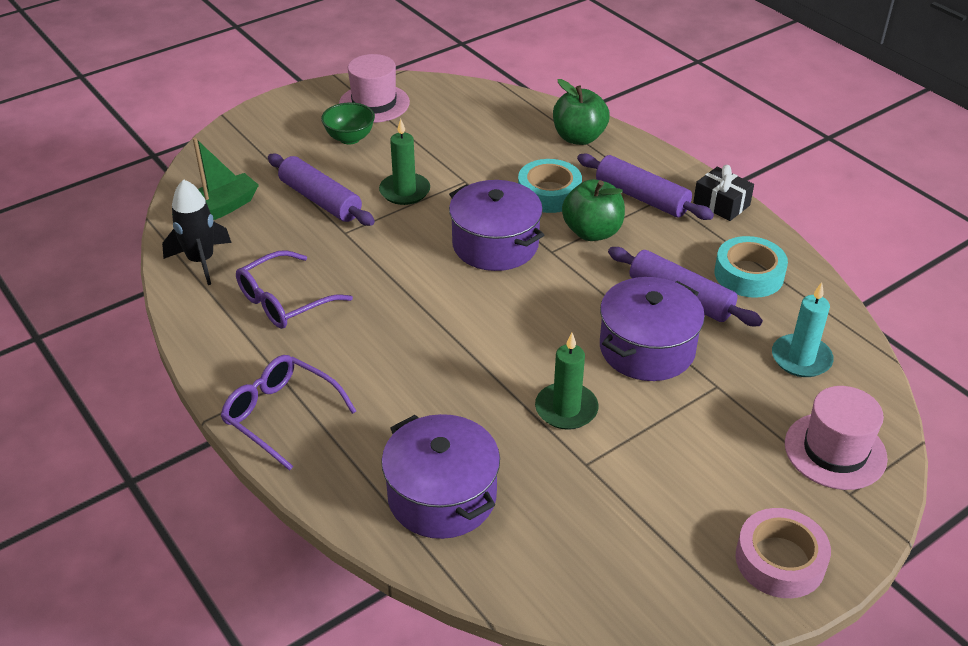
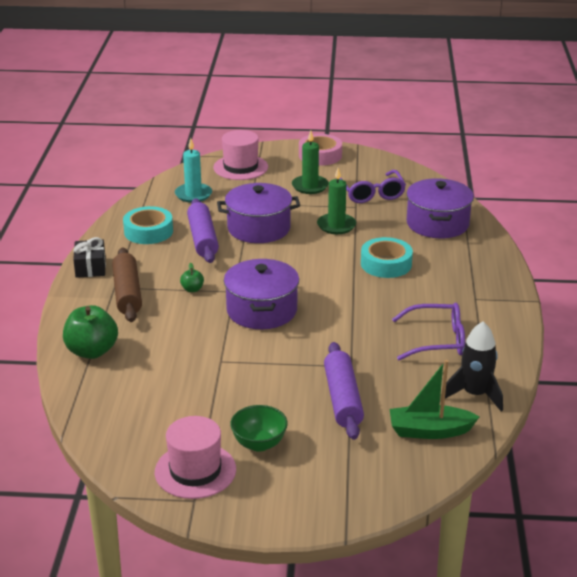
camera: 140 degrees left, 10 degrees down
(281, 415) = (491, 285): purple glasses -> purple glasses (371, 193)
(405, 191) = (273, 374): green candle -> green candle (310, 186)
(549, 193) = (179, 324): turquoise tape -> turquoise tape (386, 264)
(592, 232) = (192, 289): green apple -> green apple, size x0.47
(642, 197) = (127, 293): purple rolling pin -> brown rolling pin

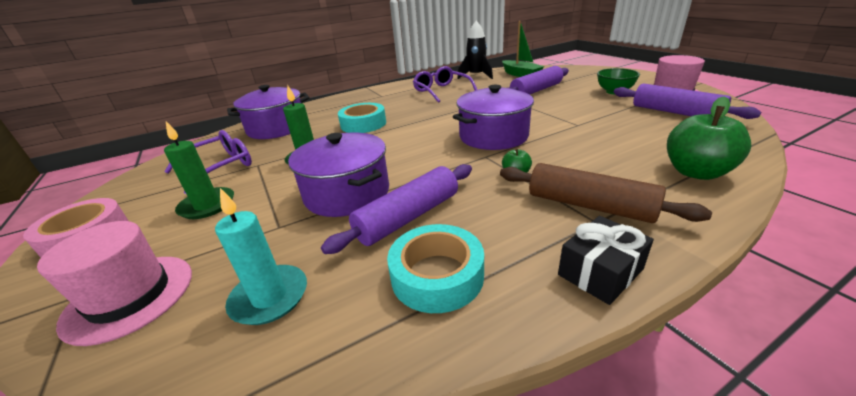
camera: 120 degrees left, 0 degrees up
(127, 293) = (589, 206): brown rolling pin -> brown rolling pin turned 75 degrees clockwise
(161, 429) = (675, 112): none -> purple rolling pin

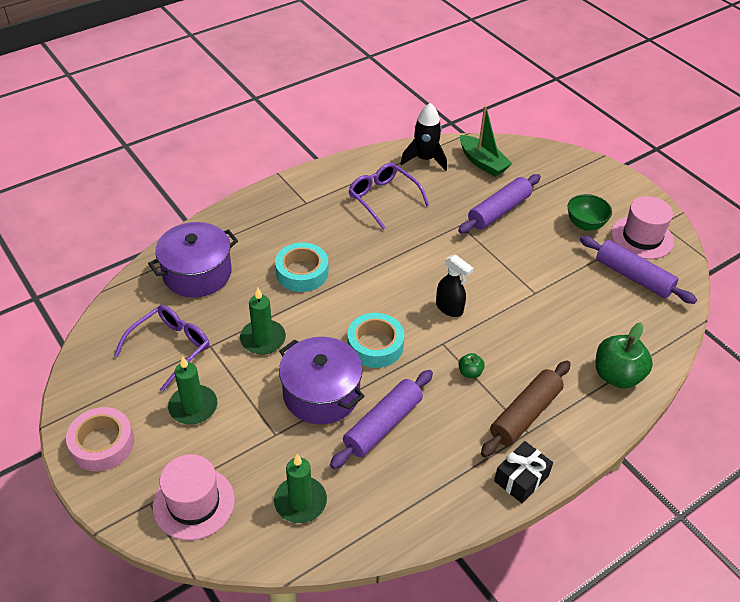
camera: 10 degrees left, 15 degrees up
(269, 297) = (300, 501): turquoise candle -> green candle
(437, 275) = (413, 482): turquoise tape -> turquoise tape (375, 345)
(493, 136) = (449, 308): purple pot -> black spray bottle
(589, 206) = (525, 414): brown rolling pin -> brown rolling pin turned 75 degrees counterclockwise

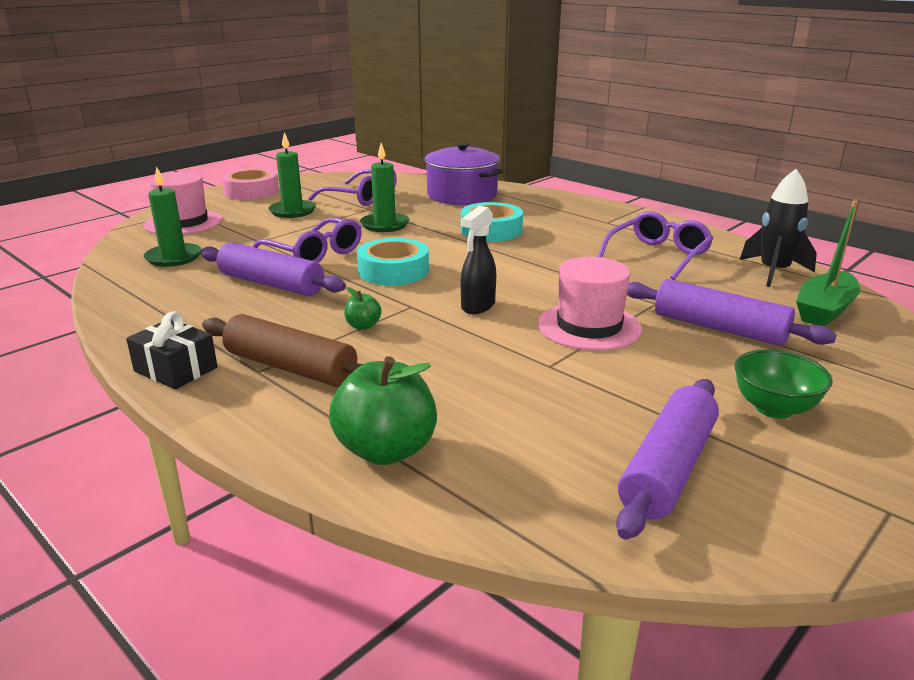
camera: 80 degrees right, 20 degrees down
(321, 394) = (314, 253): purple pot -> purple glasses
(642, 237) = (807, 481): pink hat -> pink hat (589, 326)

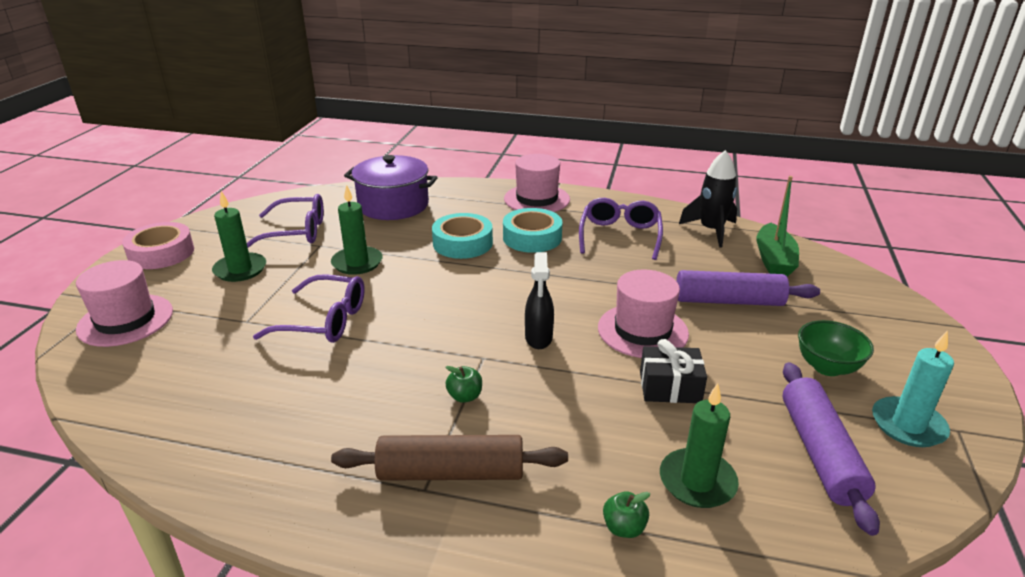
camera: 30 degrees left, 5 degrees up
(173, 257) = (170, 374): green candle -> green candle (697, 481)
(176, 369) = (340, 522): black gift -> black gift (670, 387)
(271, 284) = (321, 375): purple rolling pin -> none
(386, 450) = (624, 528): green apple -> green apple, size x0.47
(393, 271) = (425, 320): turquoise tape -> turquoise tape (532, 237)
(603, 214) = (537, 199): none -> pink hat
(819, 484) = (908, 425): none -> turquoise candle

